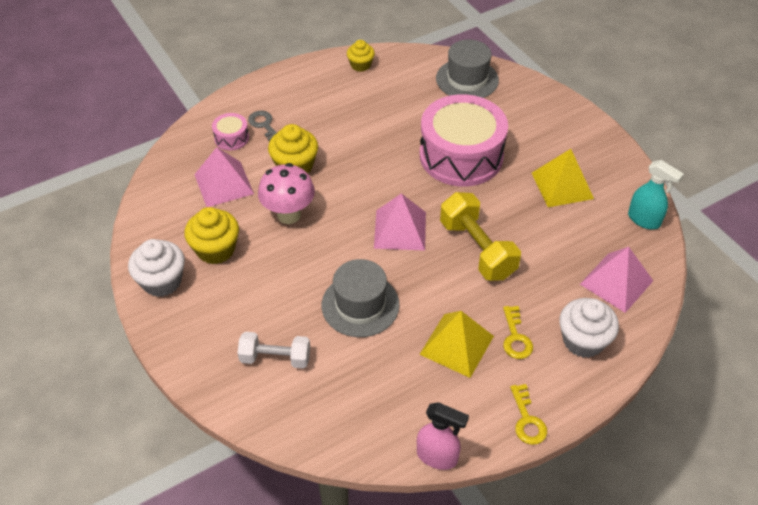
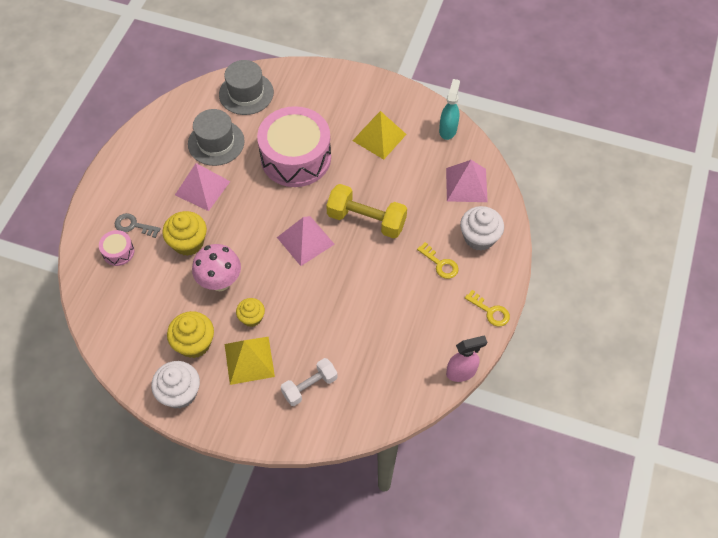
camera: 40 degrees left, 10 degrees up
(224, 184) = (149, 291): pink pyramid -> pink pyramid (202, 188)
(360, 65) = (158, 129): yellow cupcake -> yellow cupcake (251, 318)
(360, 305) = (329, 311): grey hat -> grey hat (216, 142)
(456, 345) = (411, 294): yellow pyramid -> yellow pyramid (249, 360)
(644, 220) = (448, 129): turquoise spray bottle -> turquoise spray bottle turned 75 degrees counterclockwise

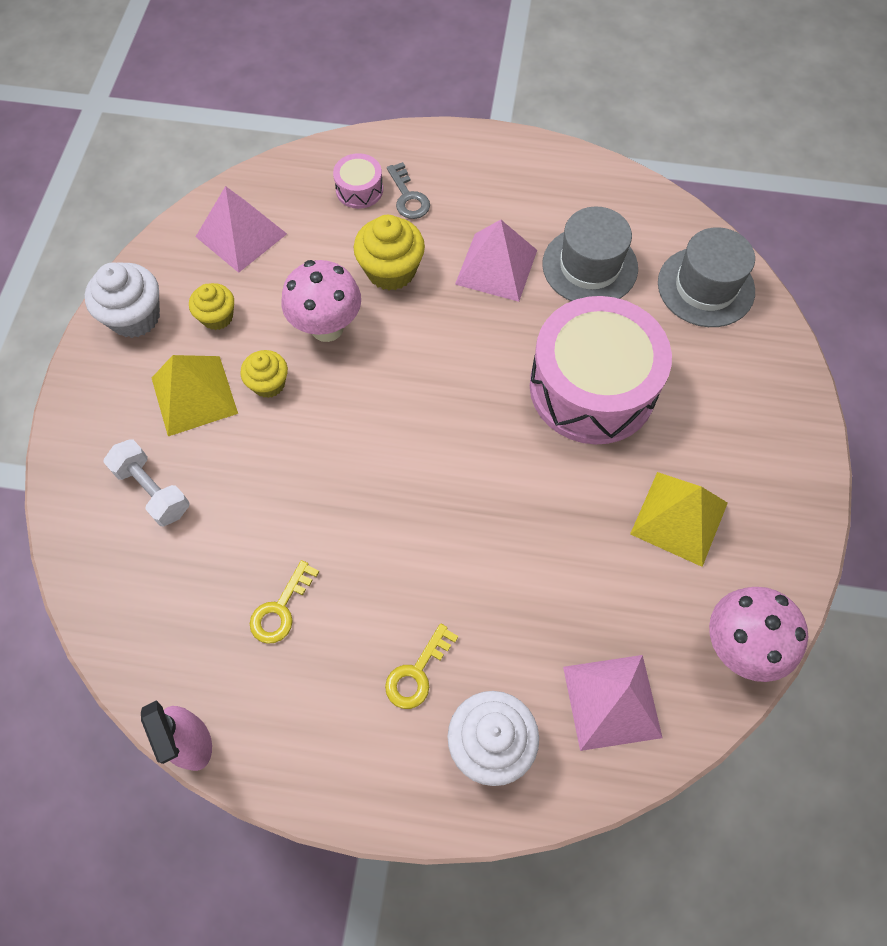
camera: 80 degrees right, 5 degrees up
(134, 225) = (408, 197): grey key -> grey key turned 150 degrees clockwise
(194, 343) = (217, 317): yellow cupcake -> yellow cupcake, size x0.63
(305, 240) = (425, 434): pink pyramid -> pink pyramid (241, 235)
(366, 220) = (487, 525): yellow dumbbell -> none
(448, 129) = (739, 646): turquoise spray bottle -> pink mushroom
(490, 311) = (326, 785): yellow key -> yellow key (281, 608)

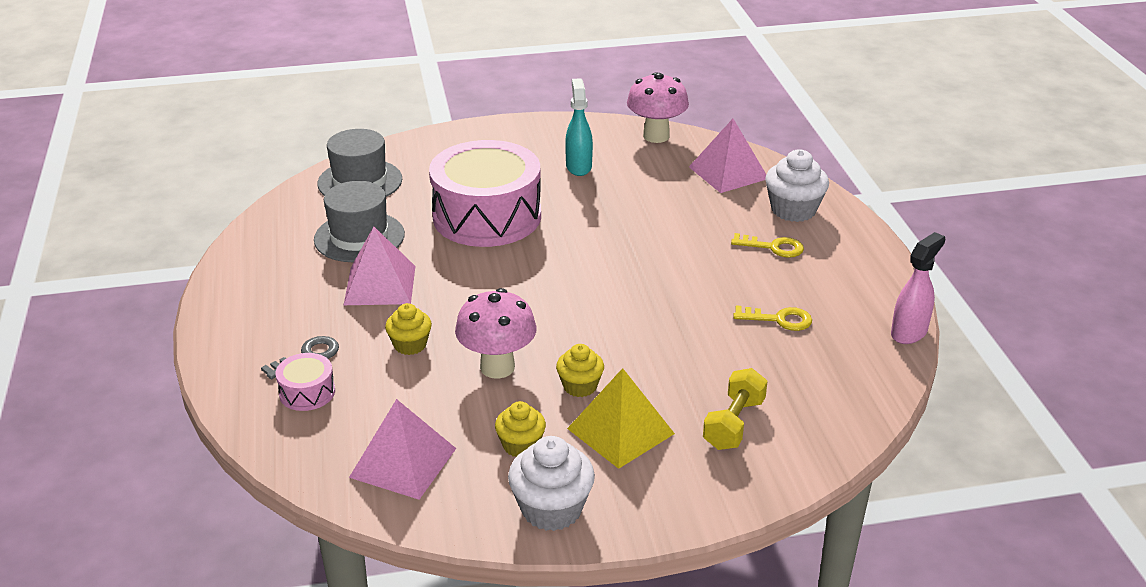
camera: 110 degrees left, 30 degrees down
(153, 490) = (734, 424): white dumbbell -> yellow dumbbell
(391, 271) = (410, 345): yellow cupcake -> yellow cupcake, size x0.63
(679, 518) = (578, 166): yellow pyramid -> turquoise spray bottle

